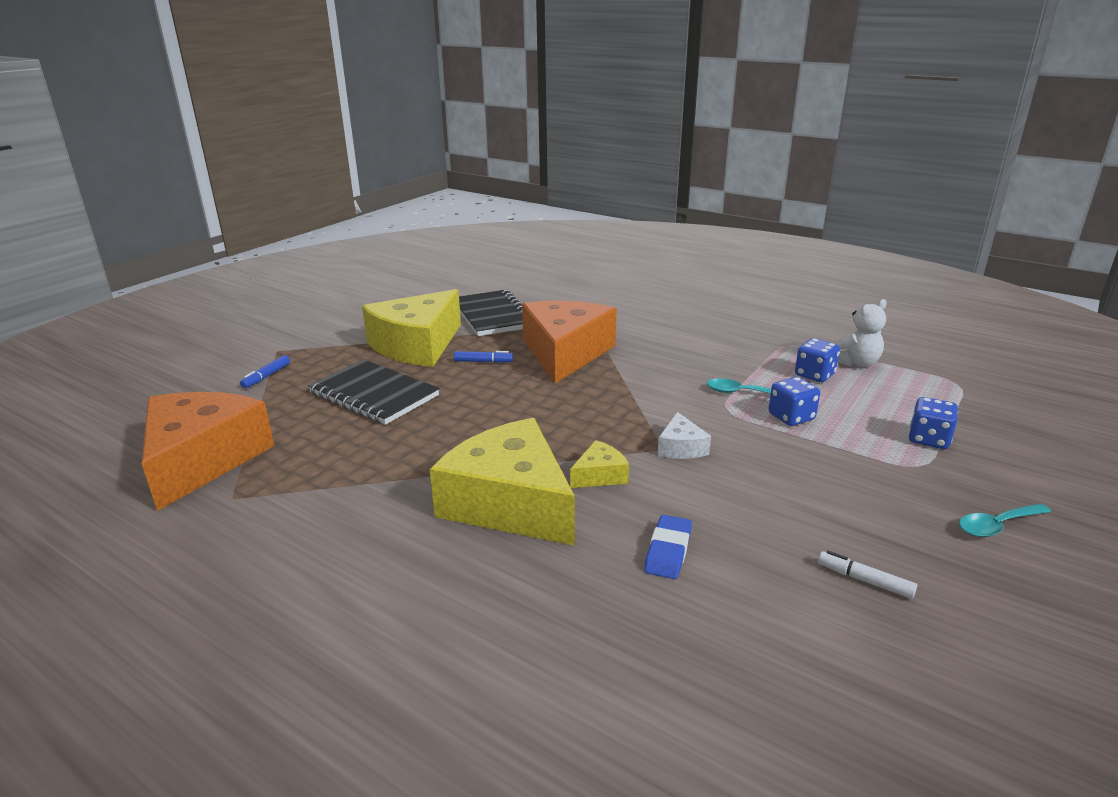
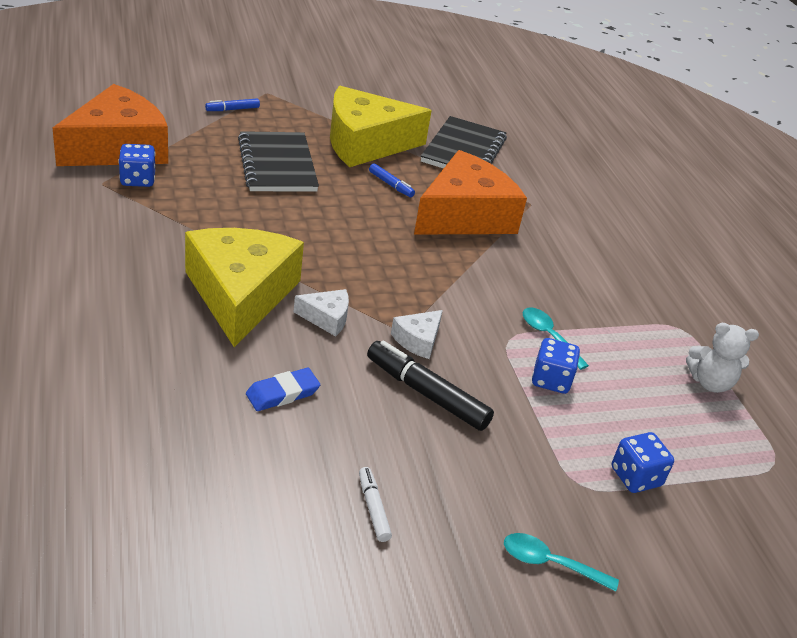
camera: 35 degrees right, 10 degrees up
(600, 475) = (326, 318): yellow cheese -> white cheese
(749, 477) = (426, 393): none -> black marker
(814, 375) = (645, 365): blue dice -> blue dice (138, 180)

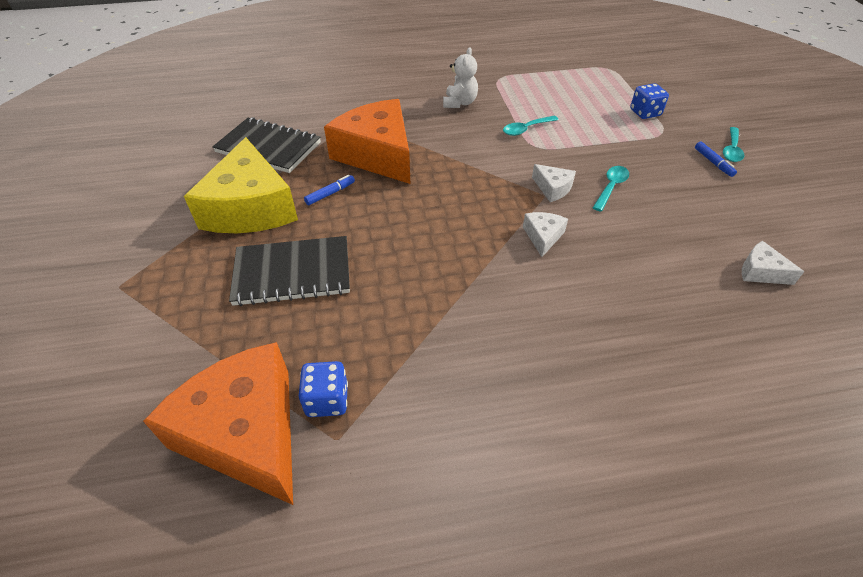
camera: 80 degrees left, 10 degrees up
(232, 109) = (157, 317): blue marker -> blue marker (713, 163)
(240, 295) = (528, 293): yellow cheese -> none
(259, 499) = (761, 272): none -> white cheese
(282, 393) = (646, 262): blue eraser -> none
(373, 508) = (734, 216): white marker -> none
(426, 393) = (611, 187): black marker -> turquoise spoon
(551, 380) = (572, 133): blue dice -> none
(710, 382) = (548, 76): white teddy bear -> white teddy bear (459, 103)

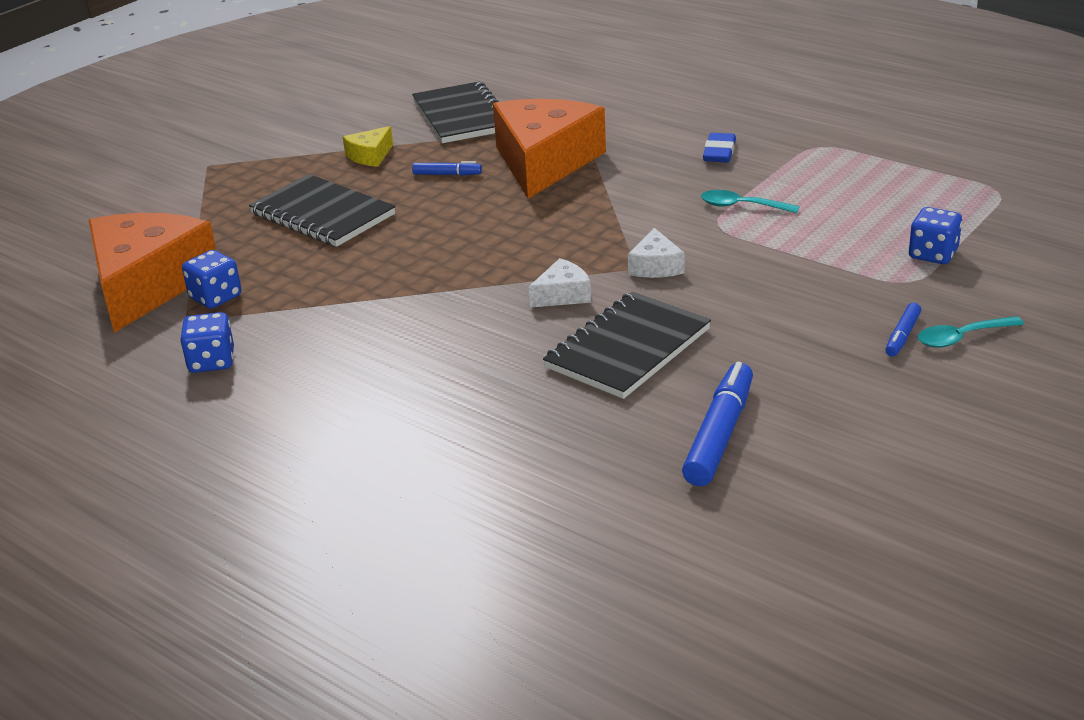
camera: 50 degrees right, 15 degrees down
(251, 207) = (370, 156): yellow cheese -> yellow cheese, size x0.43
(423, 461) = (212, 361): none -> blue dice
(459, 103) = (719, 152): white teddy bear -> blue eraser
(611, 187) = (720, 295): turquoise spoon -> none
(633, 249) = (628, 349): none -> black notebook
(761, 272) = (719, 434): white cheese -> blue marker

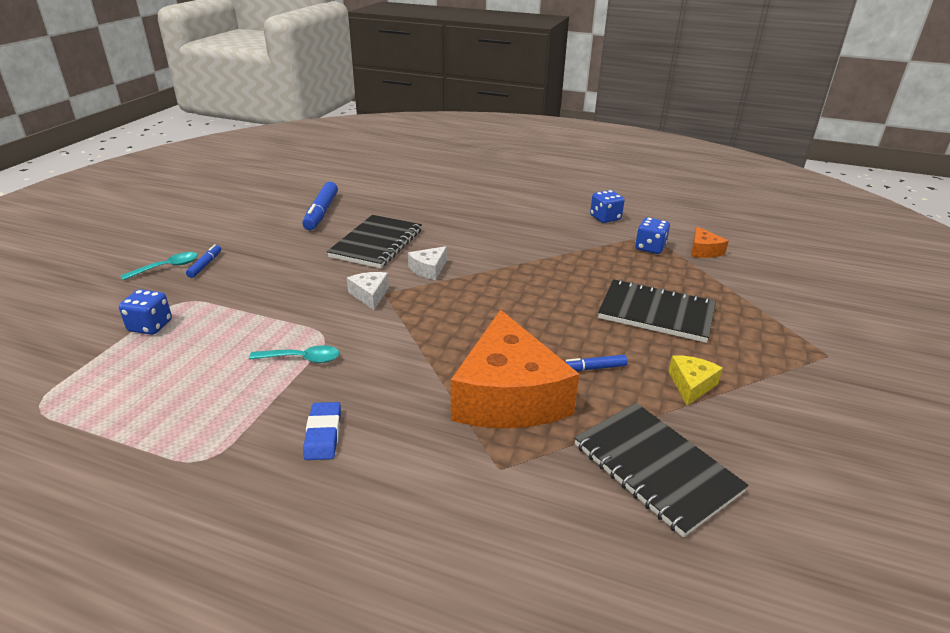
camera: 160 degrees right, 0 degrees up
(147, 285) = (703, 250): orange cheese -> orange cheese, size x0.43

